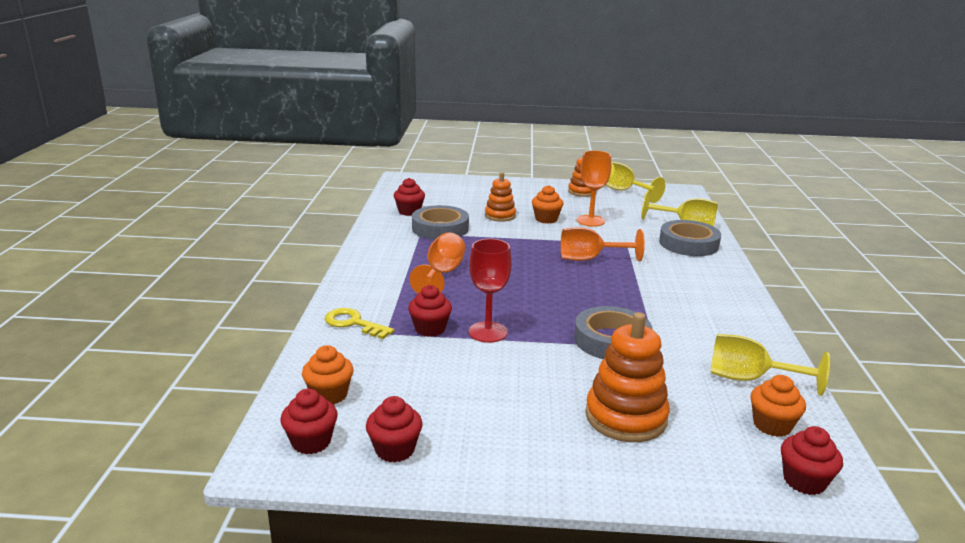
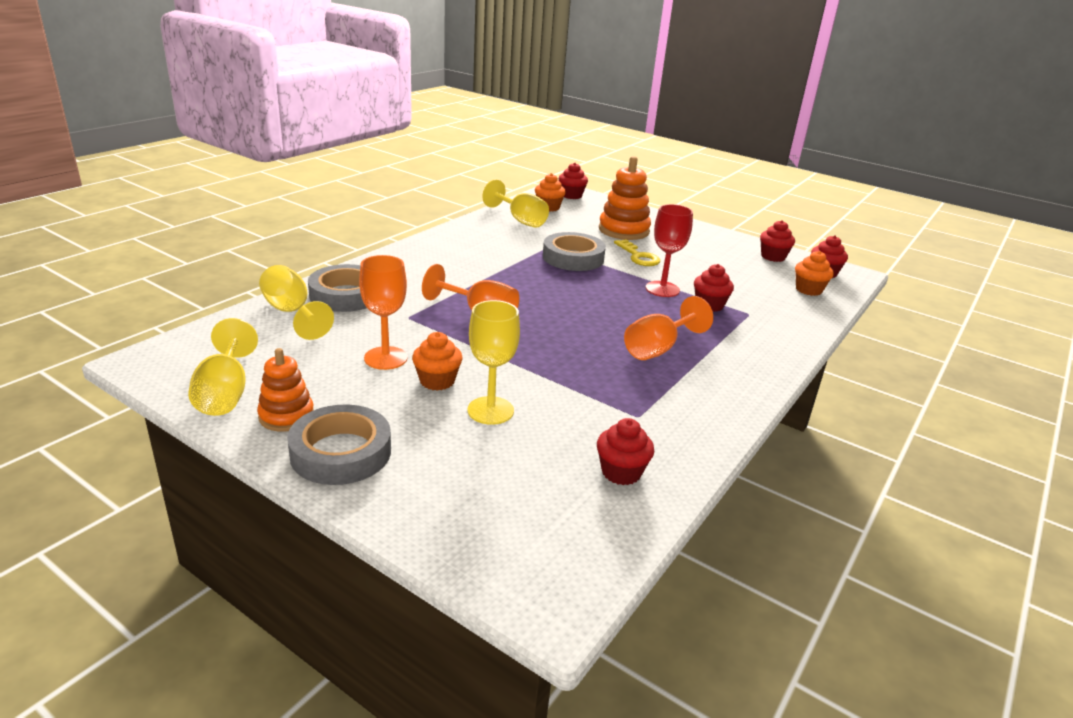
camera: 150 degrees left, 5 degrees up
(354, 323) = (776, 329): yellow key -> yellow key (638, 256)
(440, 228) = (602, 416): grey tape -> grey tape (341, 452)
(500, 216) = (490, 410): orange stacking toy -> yellow goblet

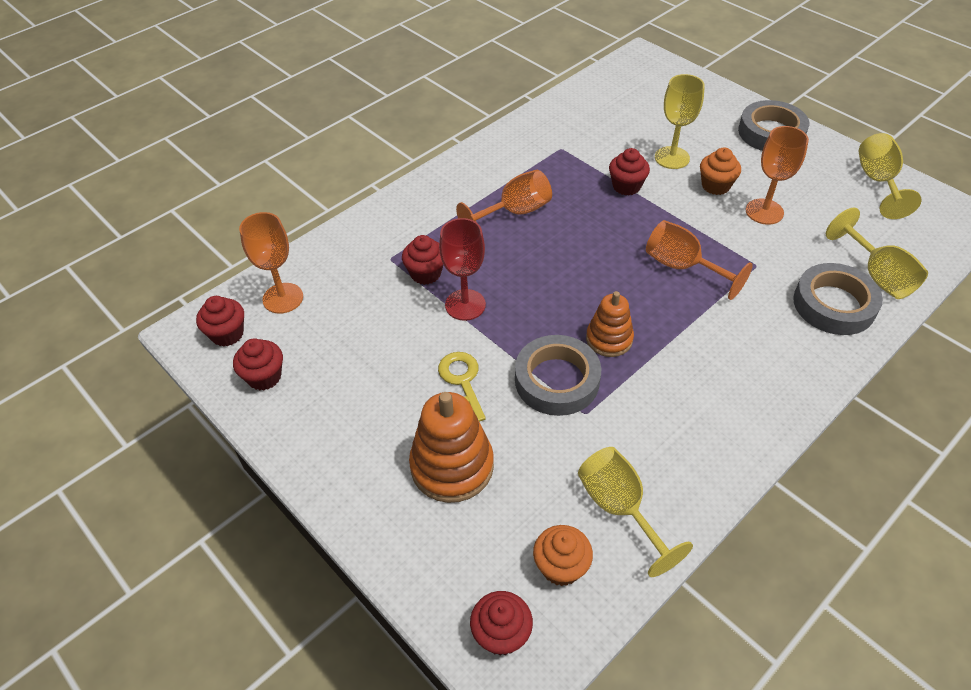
camera: 165 degrees left, 20 degrees up
(286, 416) = (820, 160): orange stacking toy -> orange stacking toy (609, 339)
(621, 472) = (588, 111): red cupcake -> red cupcake (626, 186)
(808, 290) = (283, 298): orange cupcake -> orange goblet

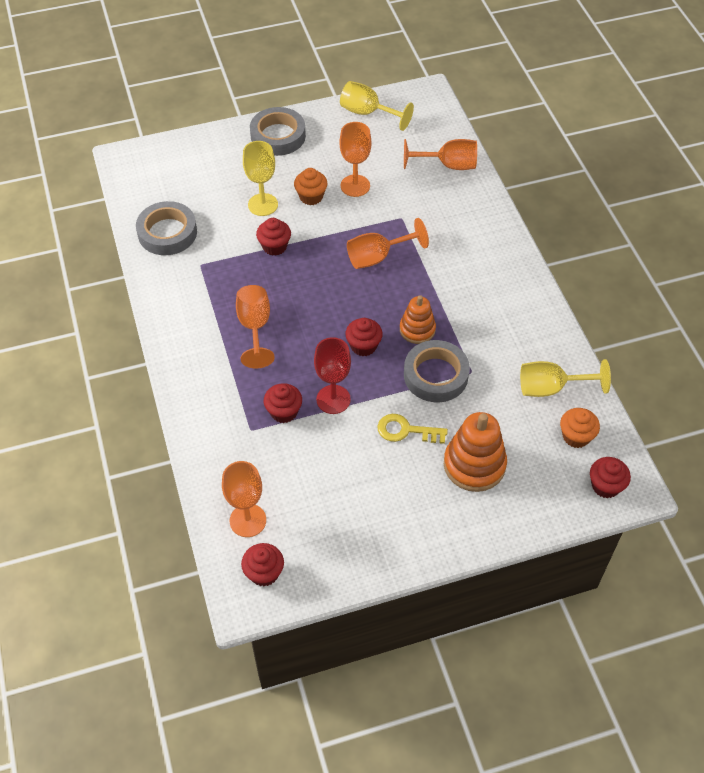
camera: 65 degrees left, 5 degrees up
(264, 377) = (327, 558): red cupcake -> red cupcake (363, 346)
(834, 304) = (458, 200): grey tape -> grey tape (167, 233)
(877, 275) = (448, 165): yellow goblet -> orange goblet

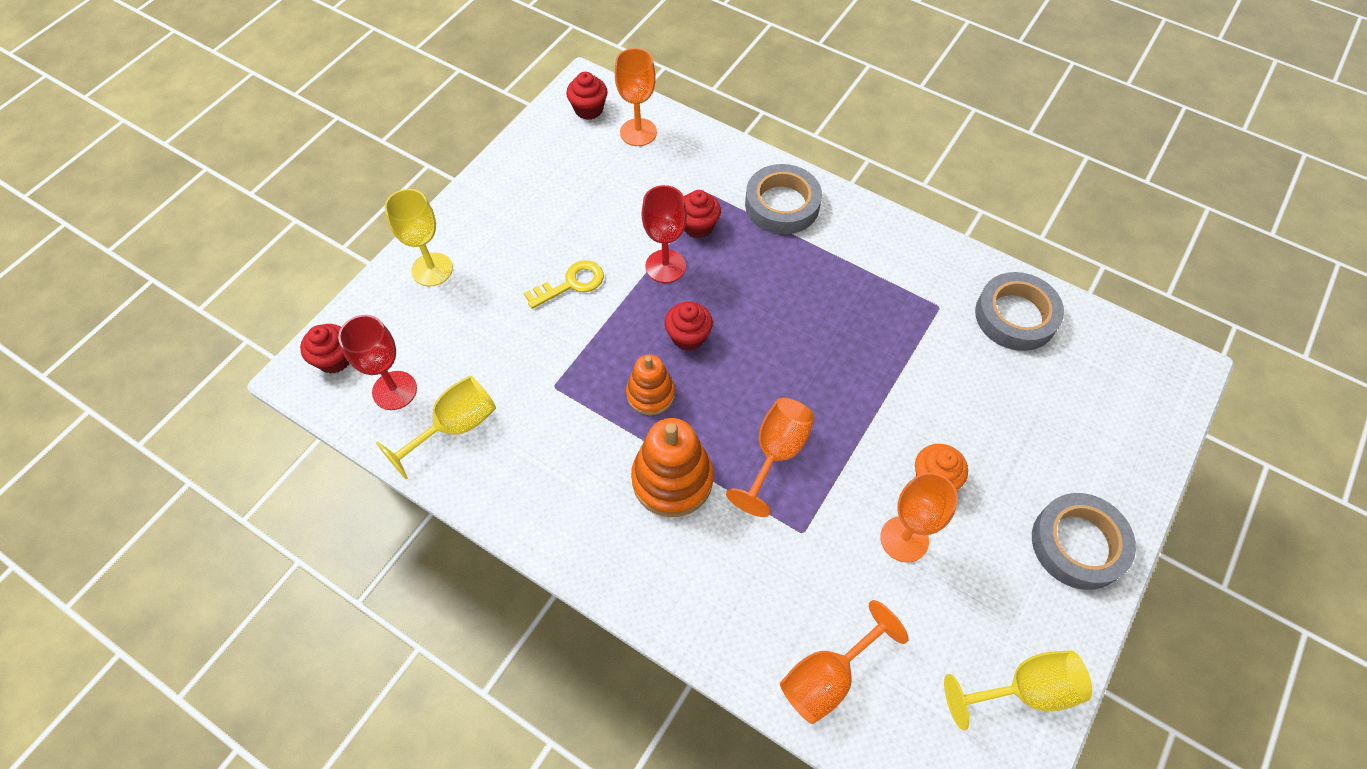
camera: 140 degrees right, 5 degrees up
(255, 327) = (810, 281): orange goblet -> none
(263, 205) = (970, 425): yellow goblet -> yellow goblet (432, 269)
(274, 246) = (895, 382): red cupcake -> none
(435, 375) = (588, 357): grey tape -> grey tape (782, 204)
(474, 465) = (480, 295): orange stacking toy -> orange stacking toy (672, 479)
(576, 436) = (394, 390): orange cupcake -> red goblet

